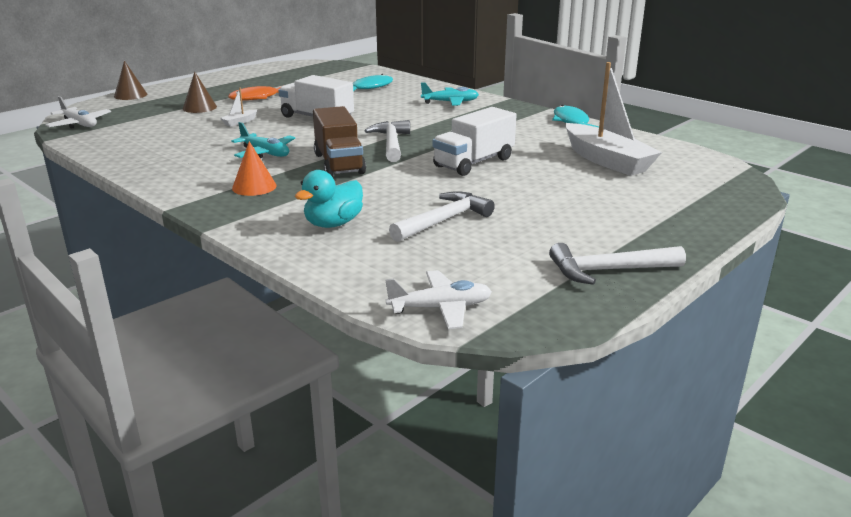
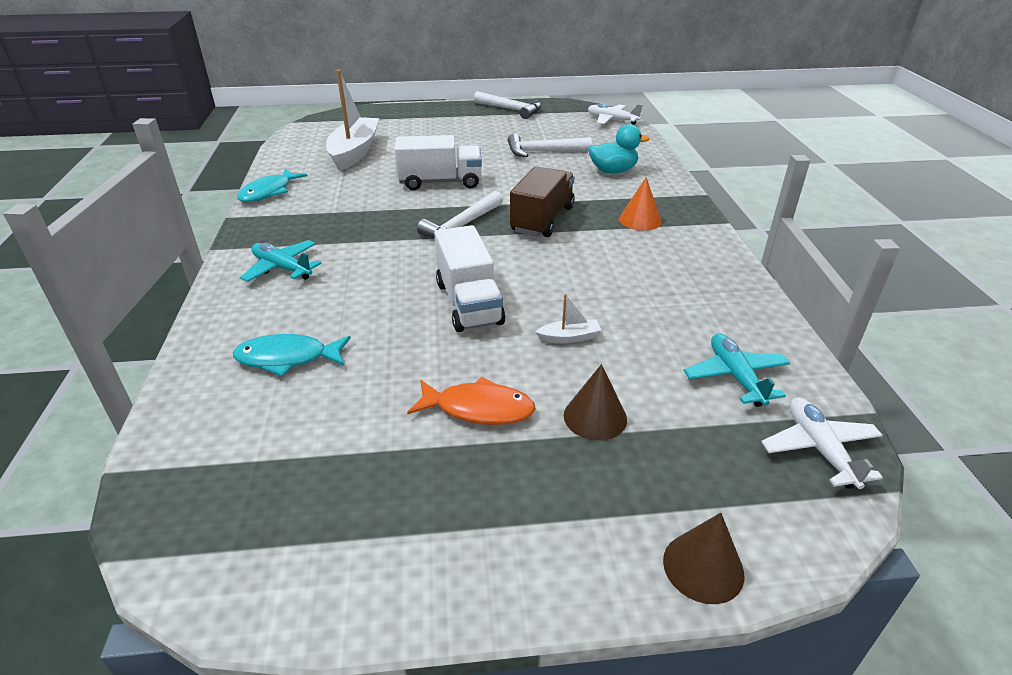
camera: 140 degrees left, 10 degrees up
(265, 153) = (593, 260): turquoise plane -> turquoise plane (735, 377)

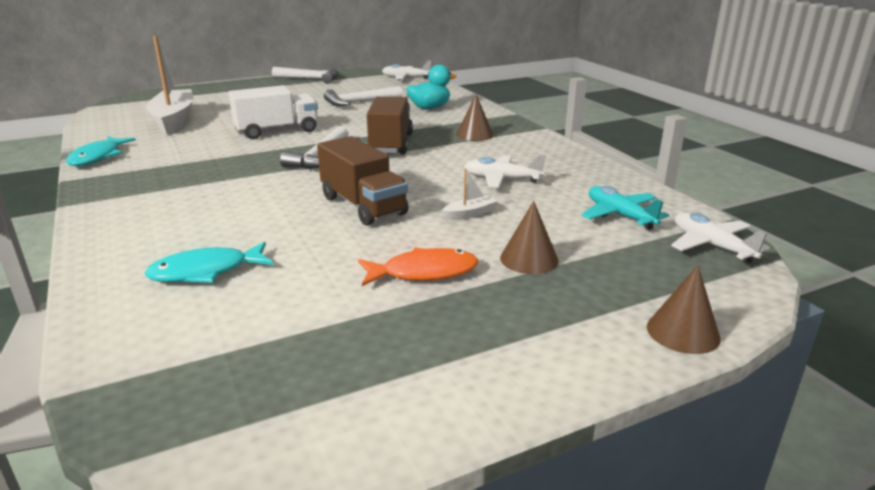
camera: 20 degrees left, 10 degrees down
(282, 268) = (153, 209): turquoise plane -> none
(469, 303) = (363, 205): white truck -> brown truck
(632, 293) = (502, 179): none -> white plane
(640, 220) = (474, 134): orange cone -> brown cone

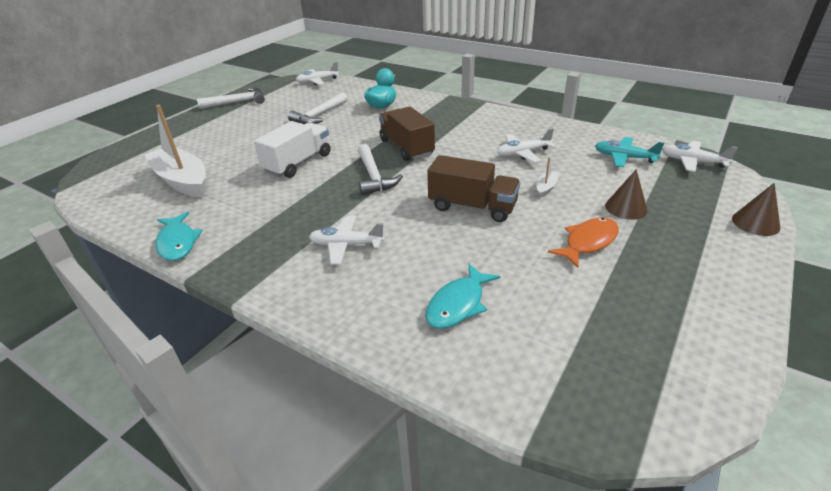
camera: 30 degrees left, 10 degrees up
(204, 198) = (346, 245): none -> white plane
(474, 134) = (450, 121): brown cone -> none

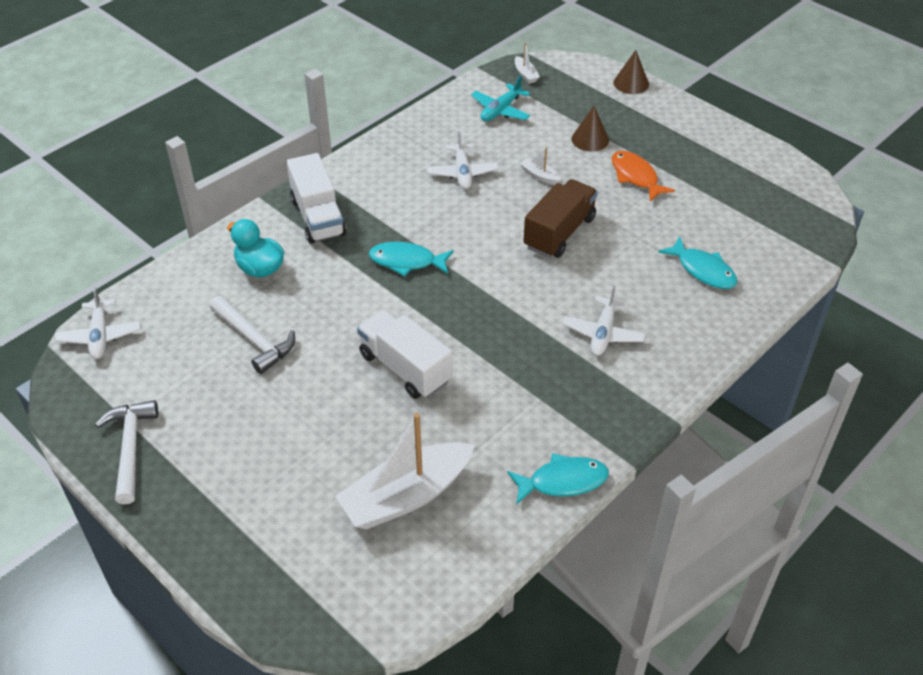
camera: 80 degrees left, 10 degrees up
(374, 176) = (468, 299): white hammer -> none
(406, 148) = (406, 261): brown truck -> turquoise fish
(439, 113) = (318, 217): none -> white truck
(693, 162) = (525, 74): white plane -> white boat

